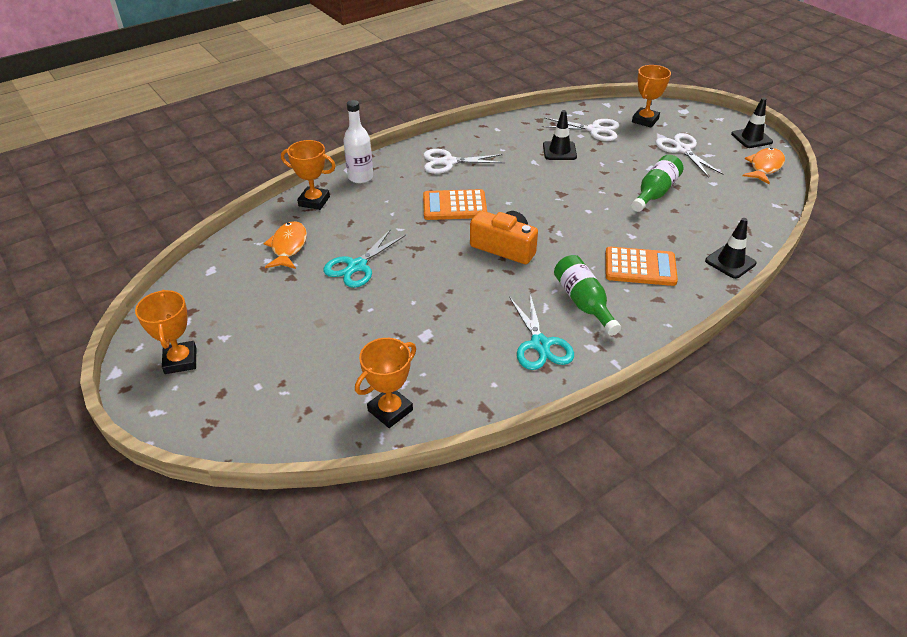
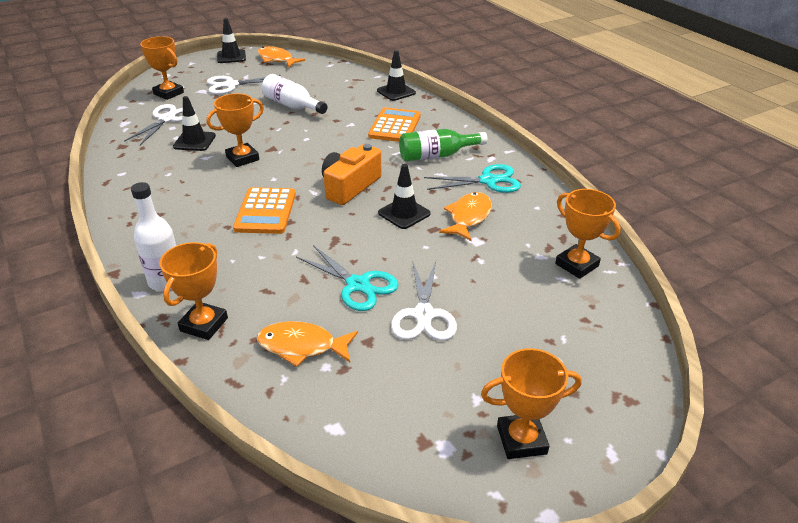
camera: 85 degrees left, 5 degrees down
(448, 162) = (172, 211): white scissors -> white scissors (423, 315)
(465, 285) = (404, 213): none -> black traffic cone
(465, 329) = (468, 217): none -> orange fish
(538, 180) = (242, 158): none -> orange trophy
(655, 193) = (292, 106): green bottle -> white bottle

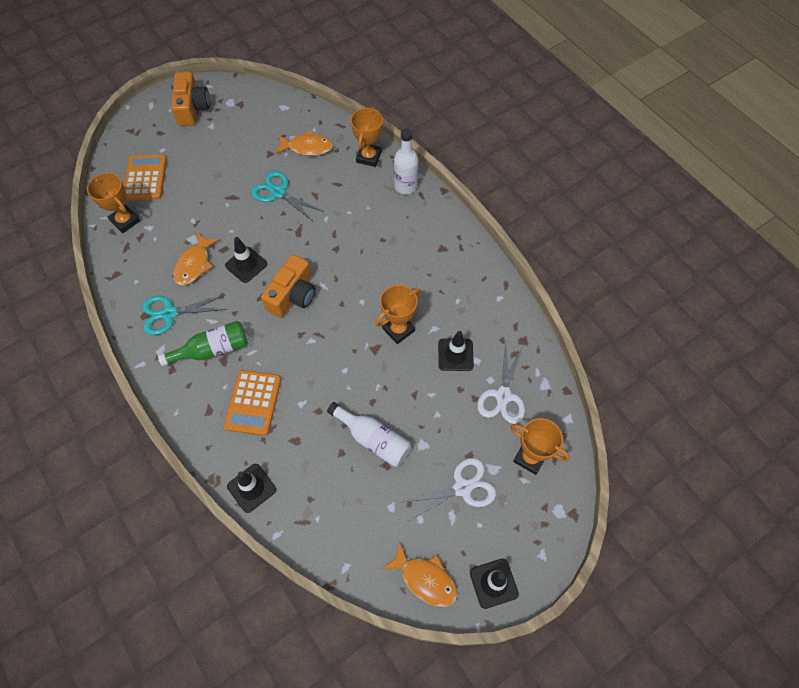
camera: 175 degrees right, 25 degrees up
(265, 211) = (357, 258): orange calculator -> orange calculator (145, 178)
(423, 315) = (236, 173): white scissors -> none
(521, 440) = (192, 108): orange trophy -> orange camera

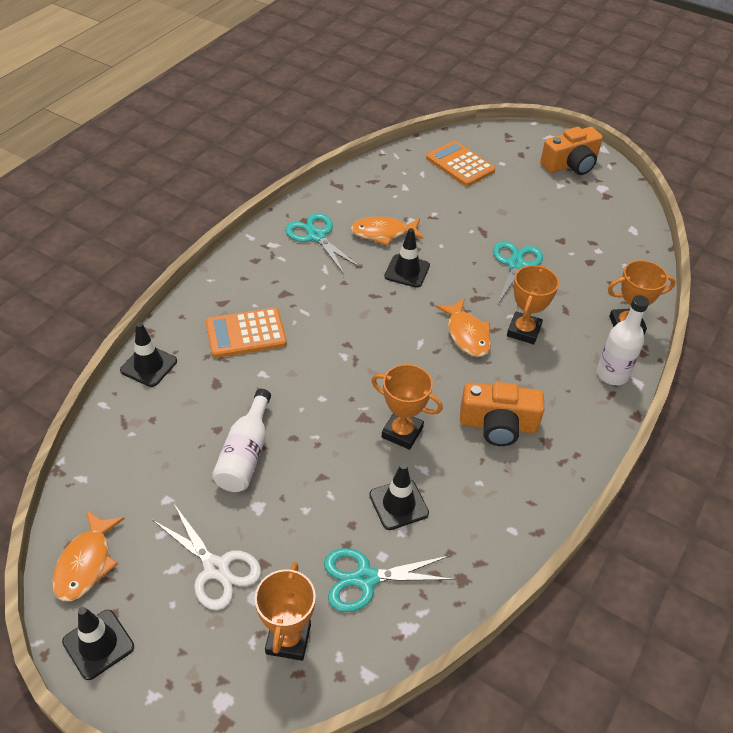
camera: 65 degrees right, 15 degrees down
(125, 221) = (401, 169): orange trophy -> orange trophy (523, 331)
(145, 178) = (460, 164): orange calculator -> orange calculator turned 105 degrees counterclockwise
(212, 350) = (292, 281): green bottle -> none
(293, 295) = (392, 321): orange camera -> orange camera (498, 425)
(307, 147) = (595, 267): orange fish -> orange fish (467, 334)
(503, 396) = (365, 578): white scissors -> turquoise scissors

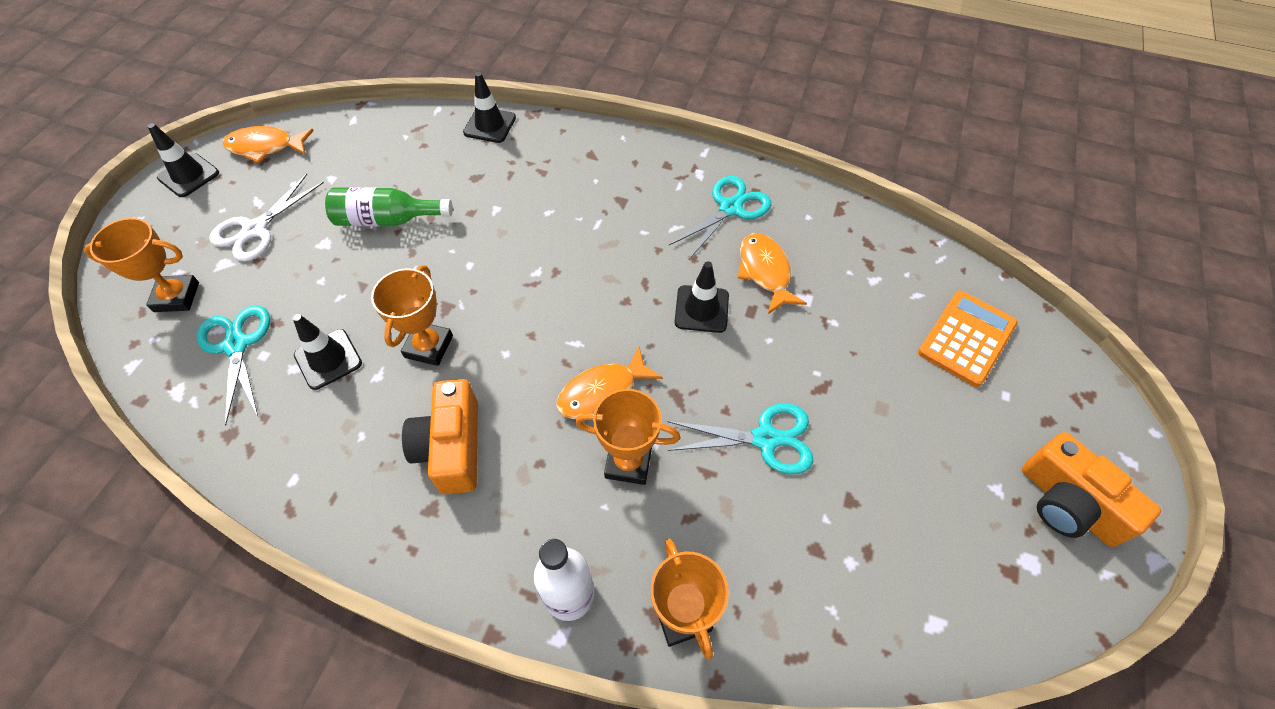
camera: 80 degrees right, 10 degrees up
(245, 454) = (387, 220): white bottle -> green bottle
(246, 333) = (550, 183): orange calculator -> none

